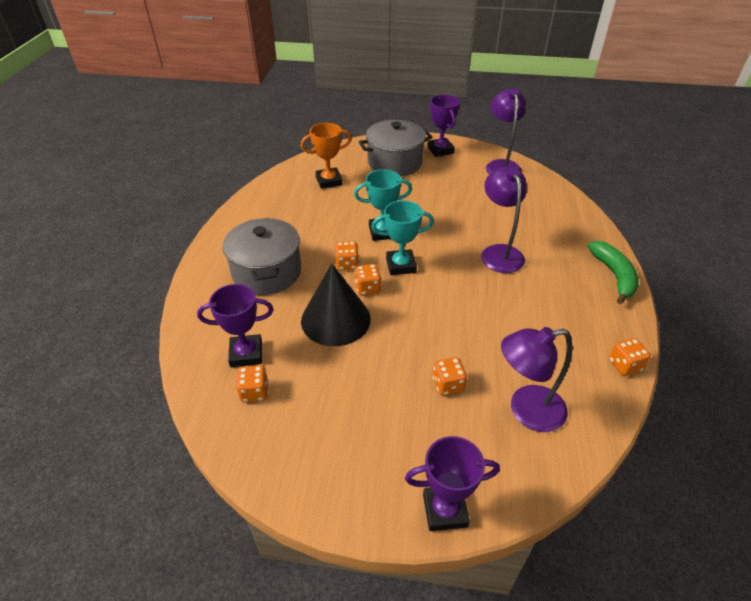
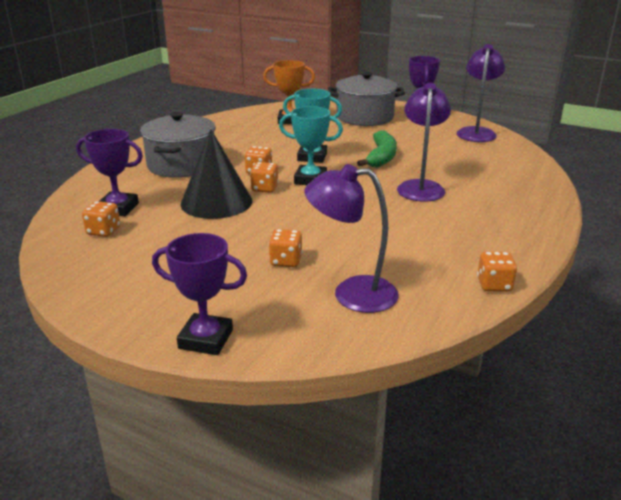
camera: 20 degrees right, 15 degrees down
(614, 275) = (540, 222): green banana -> green banana (381, 157)

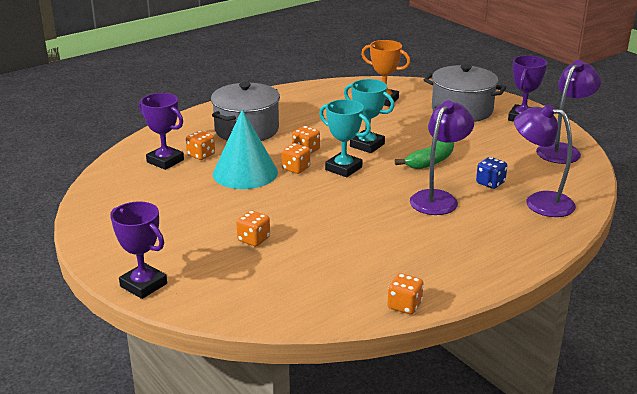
camera: 25 degrees right, 0 degrees up
(103, 231) = (140, 179): orange dice -> orange dice (201, 155)
(216, 202) = (245, 173): black cone -> turquoise cone
(351, 293) = (279, 280): purple lamp -> purple lamp (539, 202)
(449, 166) = (490, 183): none -> blue dice

